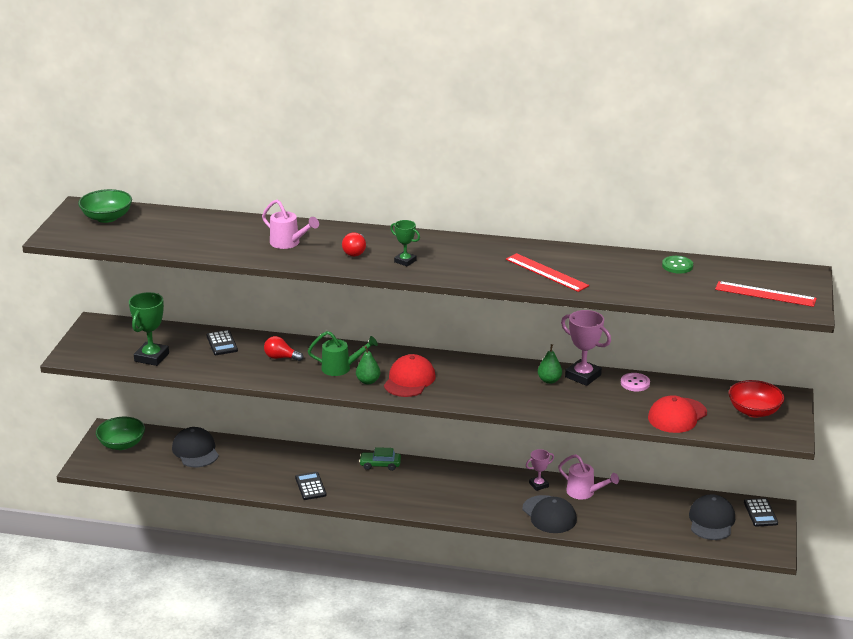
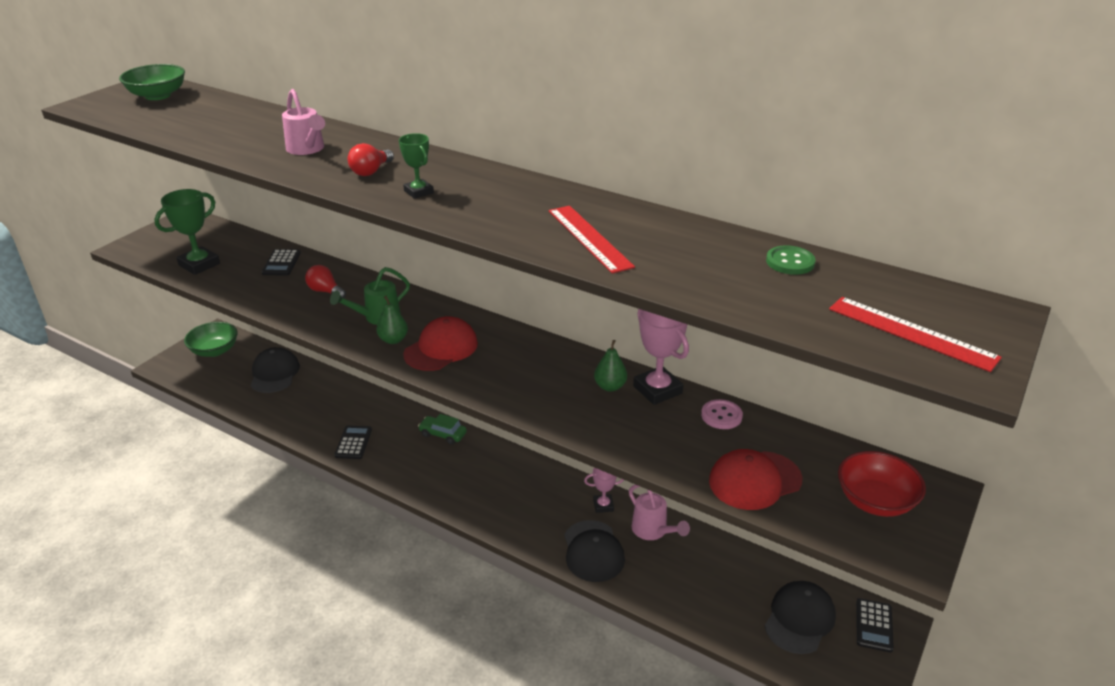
camera: 20 degrees right, 5 degrees up
(341, 368) = (377, 317): green watering can -> green watering can turned 120 degrees clockwise

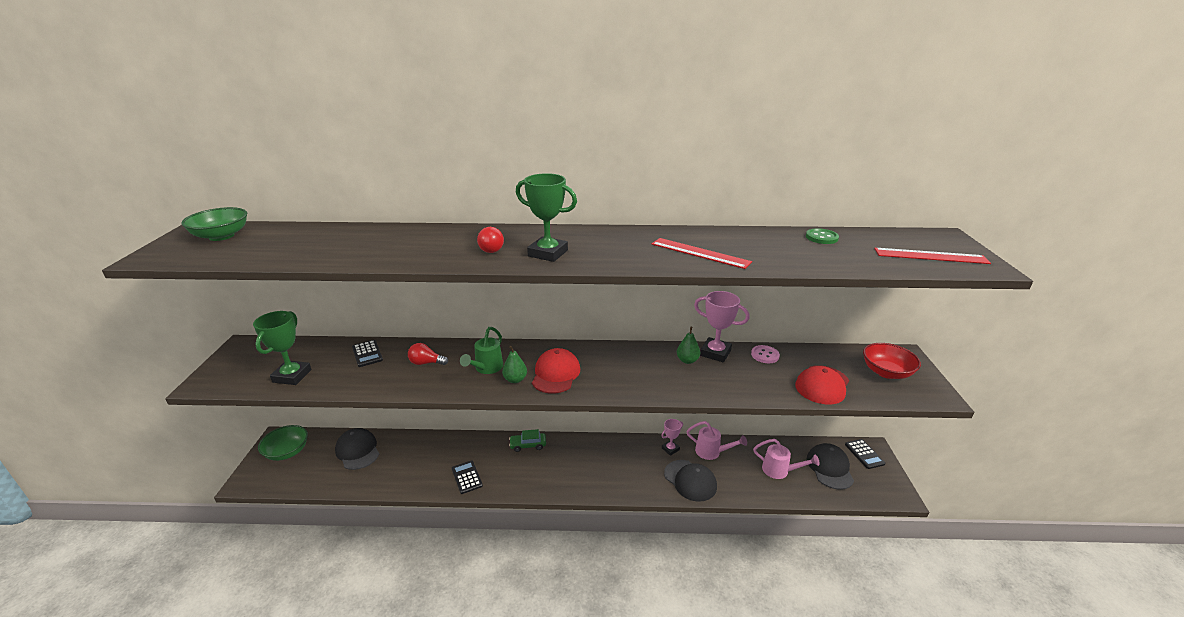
camera: 30 degrees left, 5 degrees down
(307, 149) = (419, 246): pink watering can -> pink watering can (779, 471)
(418, 192) = (548, 253): green trophy -> green trophy, size x1.71

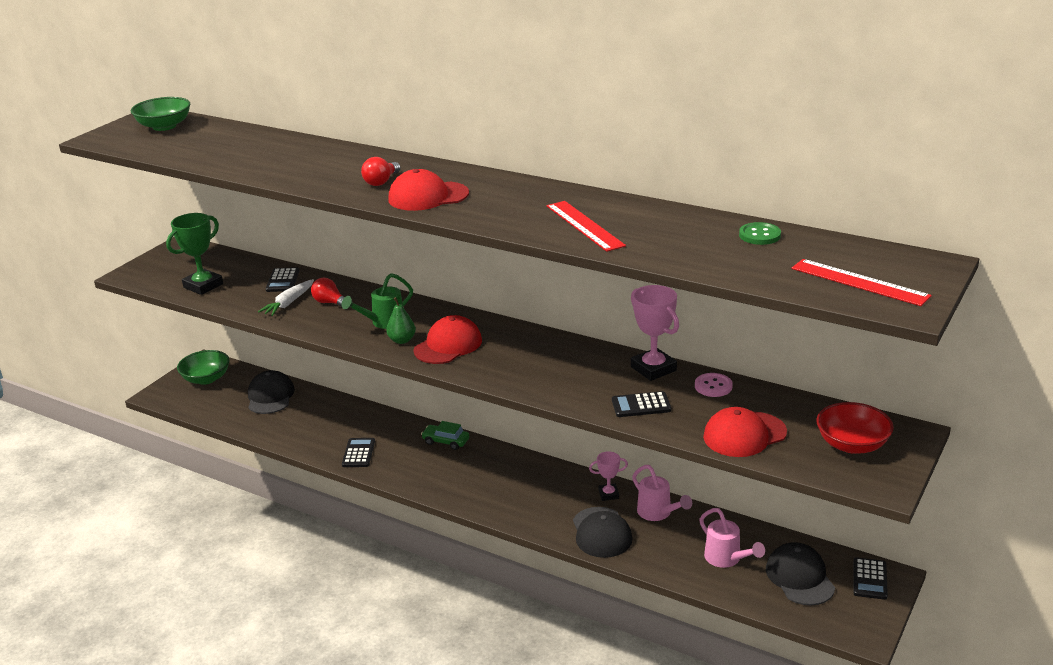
camera: 30 degrees right, 0 degrees up
(388, 372) = (289, 303): none -> white carrot
(548, 253) = (428, 196): green trophy -> red cap
(687, 360) = (609, 368): green pear -> none
(737, 382) = (641, 405): none -> black calculator
(829, 468) = (800, 577): black cap -> black cap turned 45 degrees counterclockwise

